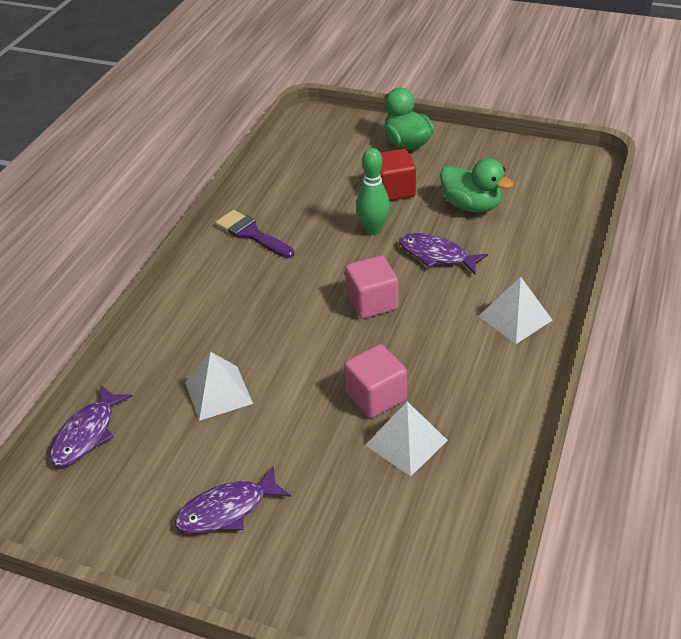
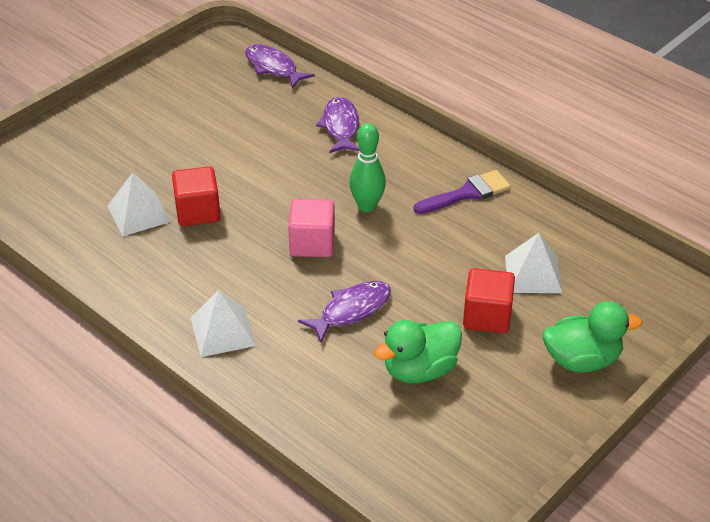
camera: 110 degrees right, 0 degrees up
(218, 392) = (267, 132): white pyramid -> white pyramid (533, 274)
(227, 509) = (154, 115): purple fish -> purple fish (341, 127)
(373, 229) = (424, 278): green bowling pin -> green bowling pin (367, 206)
(376, 396) = (198, 212): pink cube -> red cube

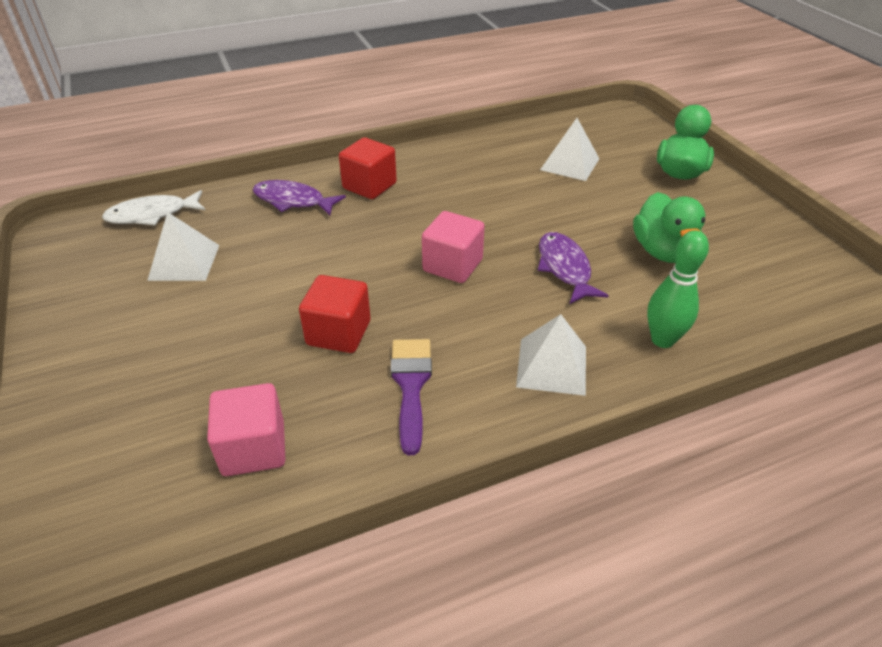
camera: 65 degrees left, 0 degrees up
(77, 216) = (254, 448): none -> pink cube
(139, 213) = (299, 385): white pyramid -> white pyramid (184, 262)
(273, 67) = (152, 215): purple fish -> white fish
(367, 206) = (423, 218): green bowling pin -> green bowling pin (662, 340)
(467, 193) = (448, 164): purple brush -> purple brush (411, 385)
(487, 316) = (609, 199): red cube -> red cube (369, 186)

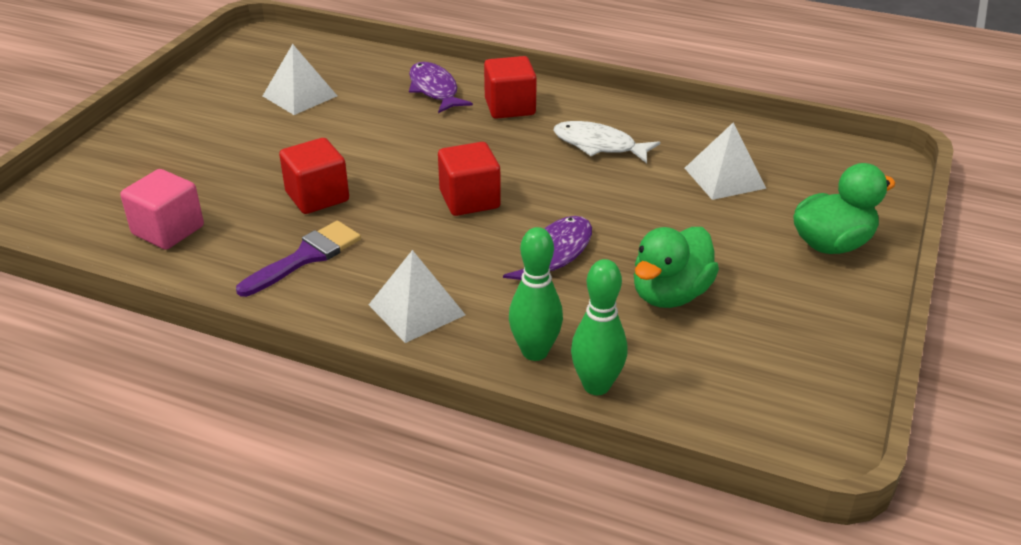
camera: 45 degrees right, 5 degrees down
(152, 215) = (329, 52): white fish -> white fish (599, 145)
(452, 265) = (469, 200): pink cube -> red cube
(725, 335) = (596, 385): none -> green bowling pin

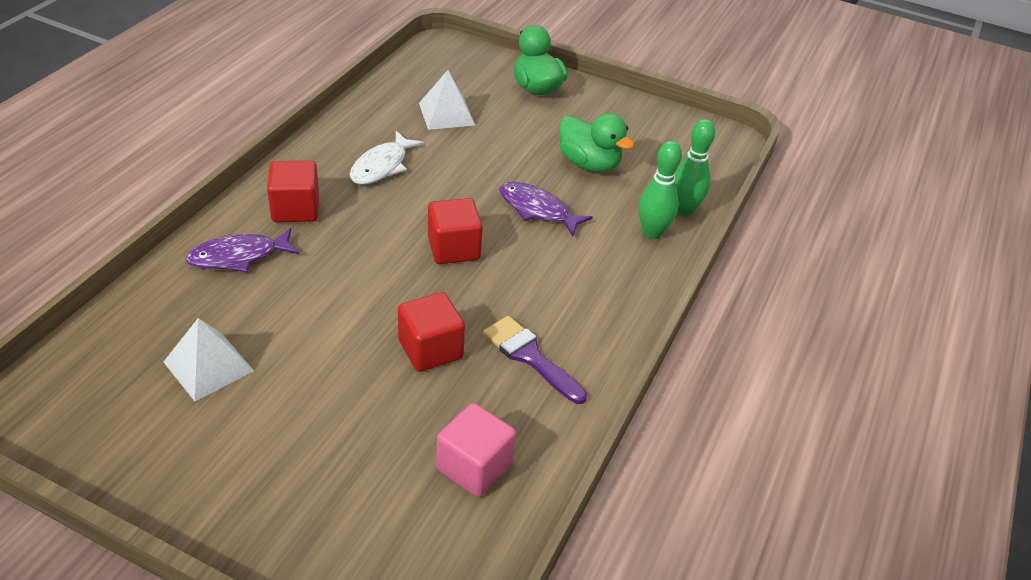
camera: 90 degrees left, 5 degrees up
(416, 309) = (605, 289): white pyramid -> none

